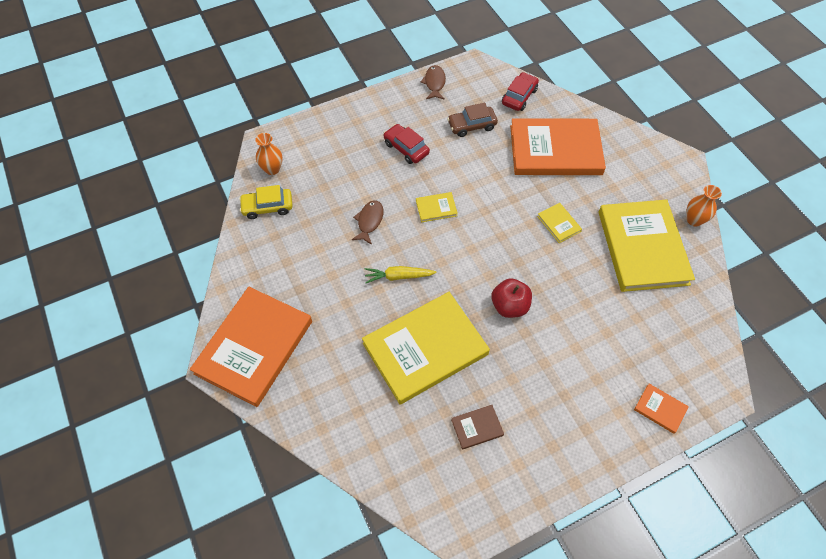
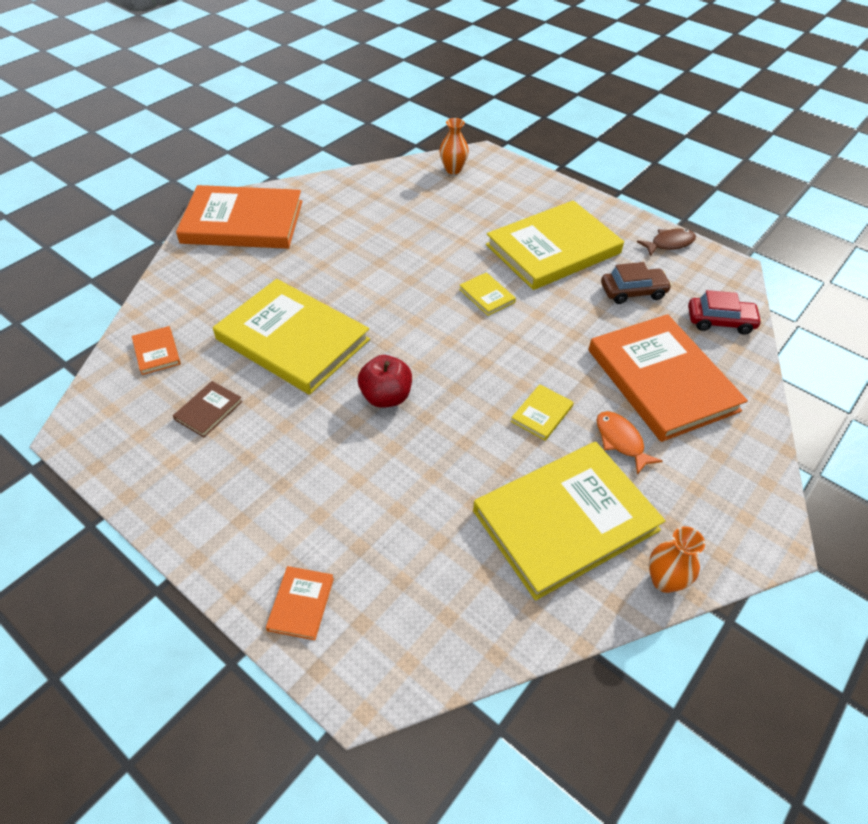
camera: 65 degrees right, 10 degrees down
(267, 207) = (405, 181): yellow car -> none
(369, 221) = (434, 251): brown fish -> none
(395, 454) = (156, 352): none -> orange book
(398, 276) = (375, 292): yellow carrot -> none
(406, 148) = (553, 249): red car -> yellow book
(472, 125) = (633, 291): brown car -> brown car turned 120 degrees clockwise
(477, 427) = (208, 410): brown book -> brown book turned 75 degrees clockwise
(595, 194) = (621, 441): none -> orange fish

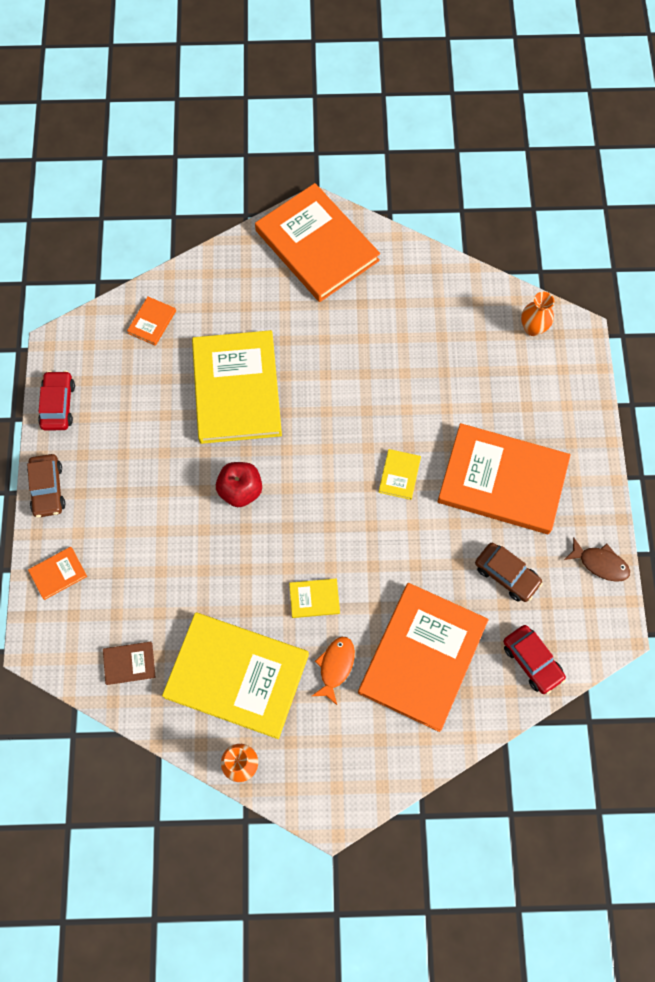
camera: 50 degrees right, 20 degrees up
(131, 474) = (58, 405): none -> red car
(201, 546) = (48, 489): none -> brown car
(208, 410) = (136, 399): brown book -> brown book (129, 663)
(553, 249) = (502, 481): yellow book -> orange book

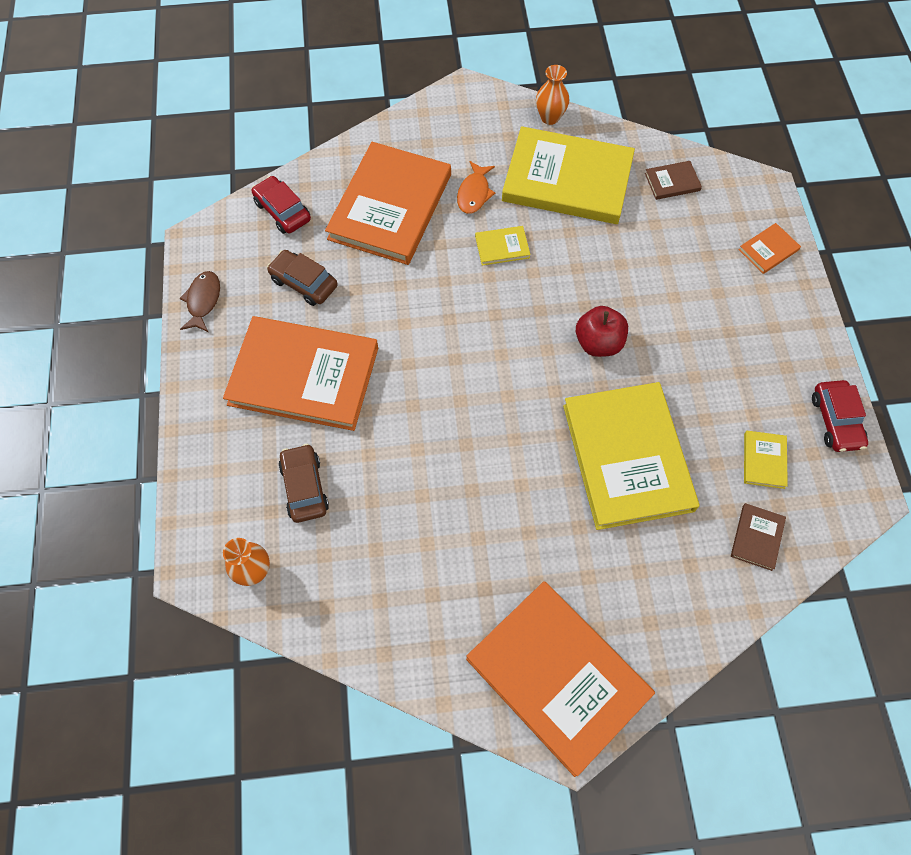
camera: 175 degrees right, 5 degrees down
(48, 489) = (811, 328): brown car -> brown car (304, 487)
(152, 322) = (757, 537): orange book -> brown book
(399, 475) = (422, 373): yellow book -> yellow book (764, 460)
(600, 563) = (203, 301): brown fish -> brown fish turned 75 degrees clockwise

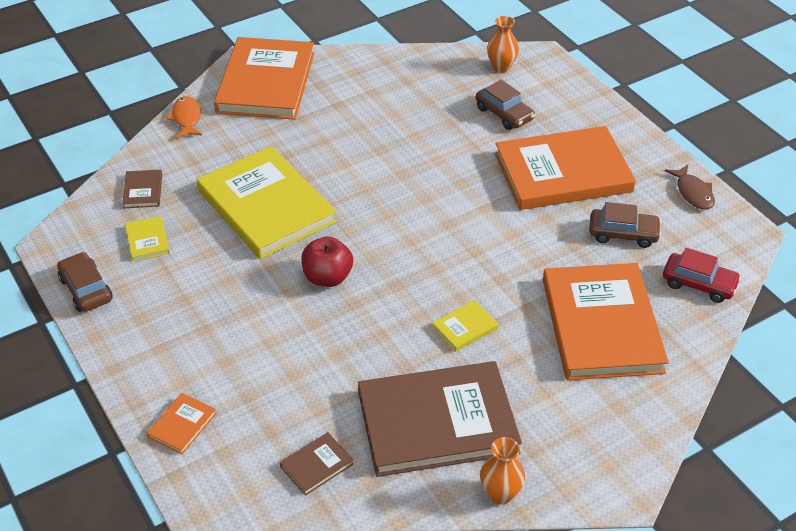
camera: 155 degrees right, 20 degrees down
(474, 193) = (527, 370): orange fish -> orange fish (186, 118)
(557, 676) = (266, 83): orange book -> orange book turned 75 degrees clockwise
(567, 180) = (437, 422): yellow book -> brown book
(836, 421) = (86, 289): red car -> brown car

